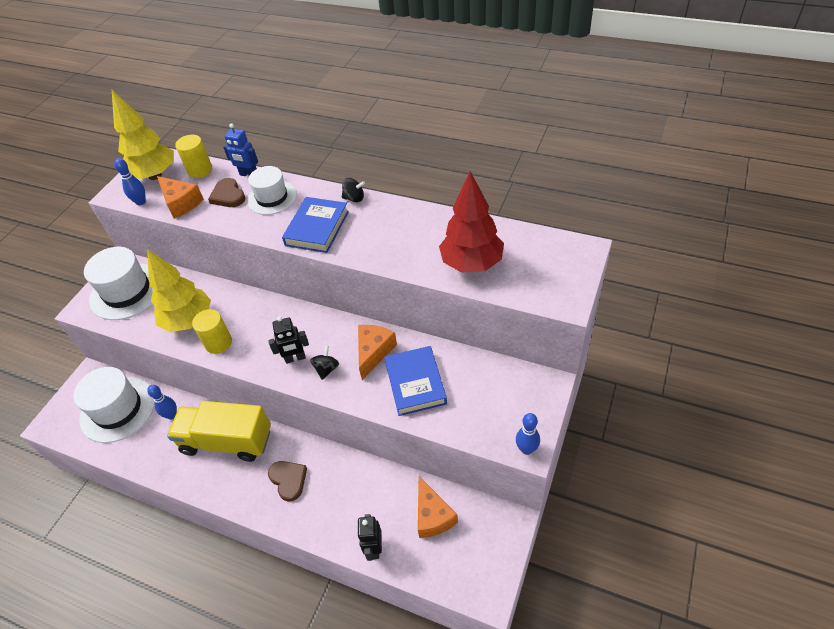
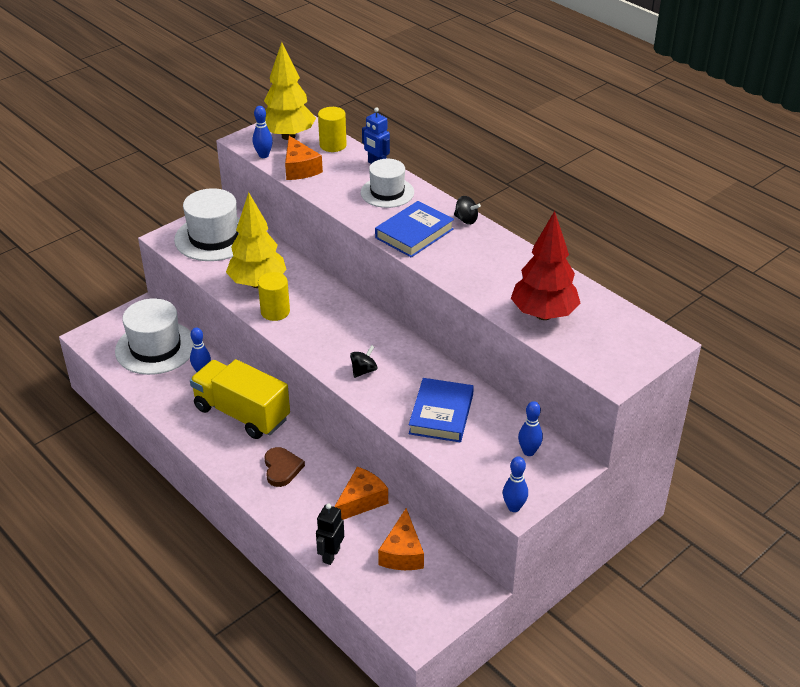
camera: 20 degrees right, 10 degrees down
(228, 196) = (347, 177): brown heart -> none
(295, 358) = (339, 351): black robot -> none
(374, 352) = (417, 374): orange cheese -> orange cheese (361, 501)
(507, 387) = (529, 452): none -> blue bowling pin

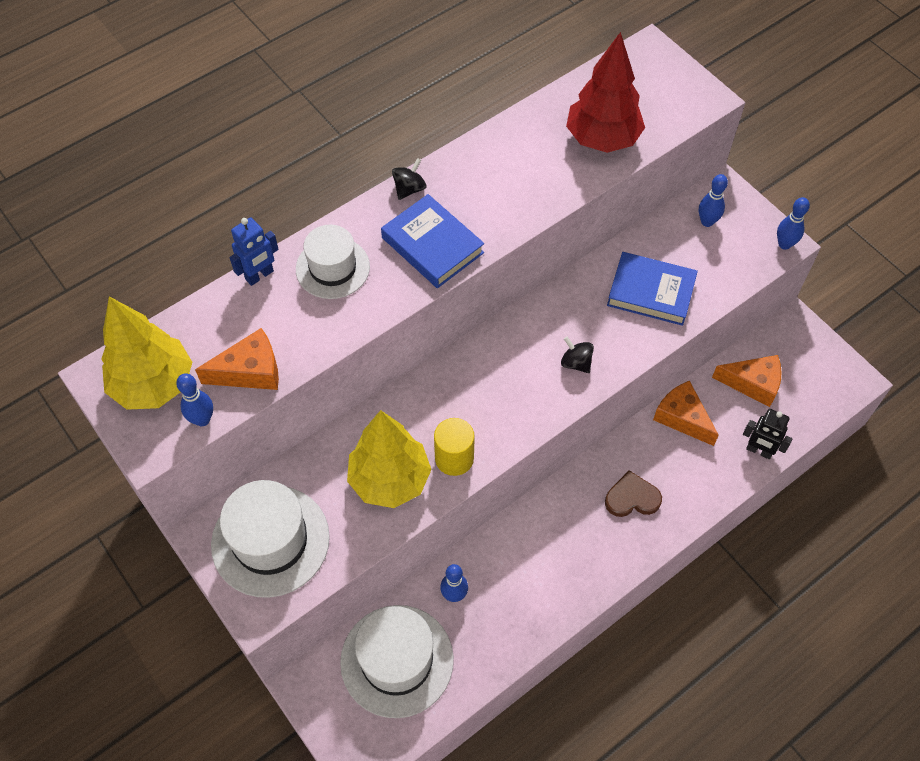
camera: 85 degrees left, 20 degrees up
(242, 414) = (537, 543): yellow truck -> none
(333, 145) = (194, 327): yellow cylinder -> none

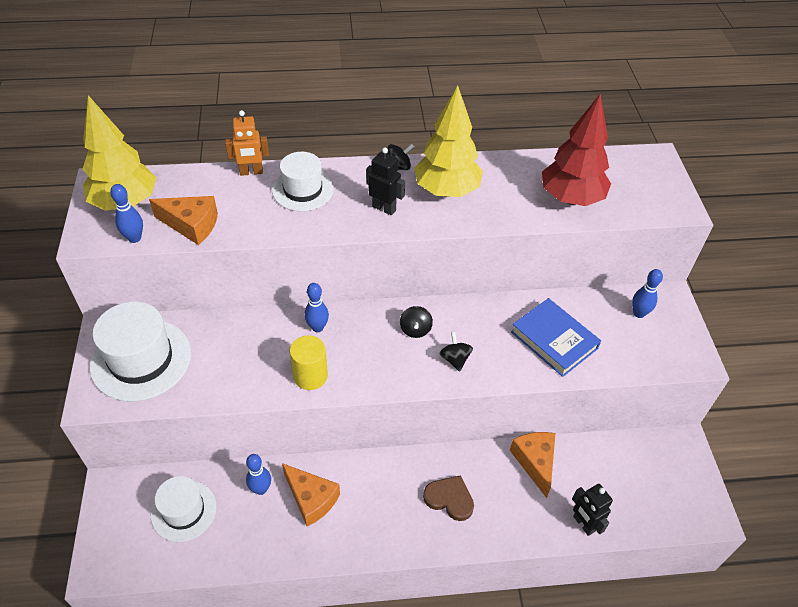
camera: 30 degrees right, 10 degrees down
(259, 275) = (251, 172): blue robot -> orange robot
(390, 480) = (253, 365): yellow tree -> yellow tree (446, 191)
(397, 660) = (184, 511): white hat -> white hat, size x0.65
(432, 245) = (384, 208): blue book -> black robot
(517, 353) = (415, 329): none -> black spinning top
(752, 384) = (614, 469): orange cheese -> orange cheese (311, 499)
(784, 244) = (696, 361): blue bowling pin -> blue bowling pin (317, 327)

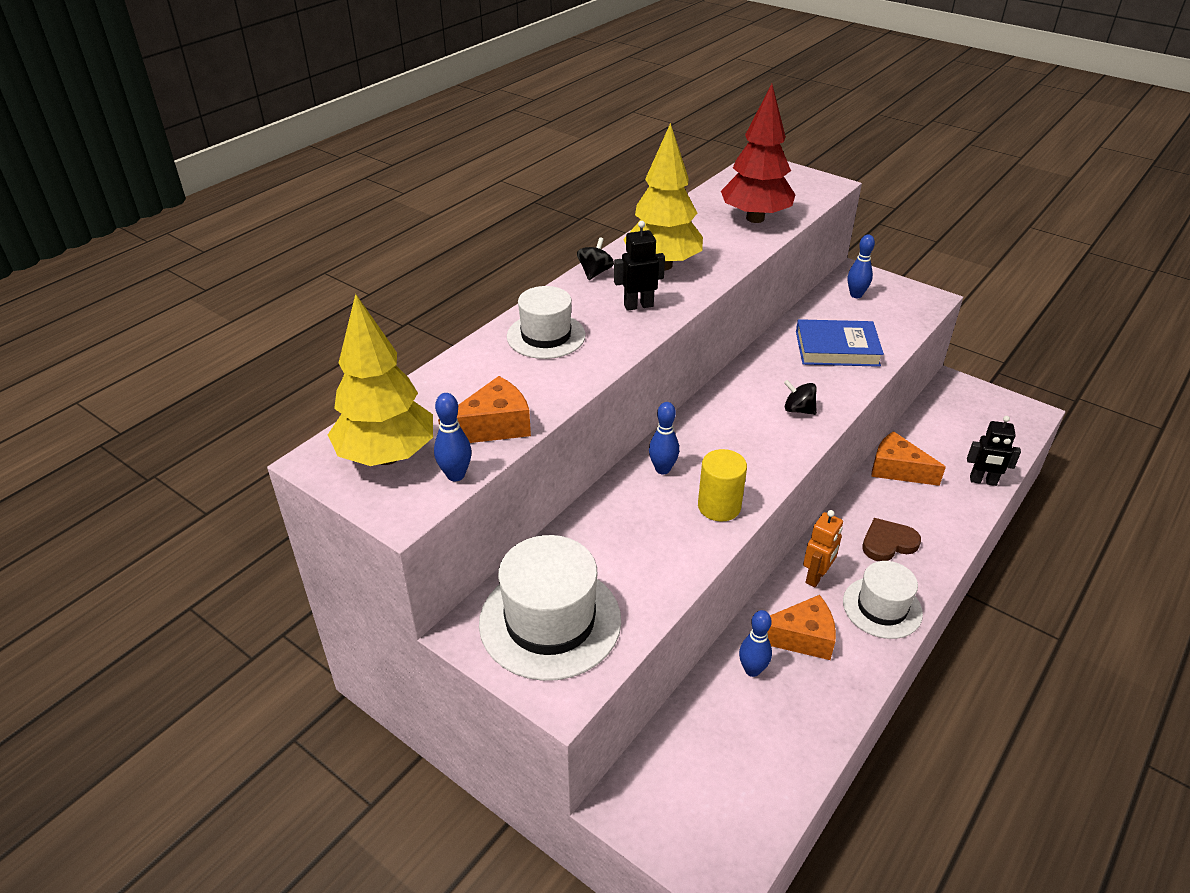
camera: 45 degrees left, 10 degrees down
(184, 511) = (719, 752): white hat -> white hat (882, 607)
(251, 172) = (471, 353): orange robot -> orange robot (816, 577)
(415, 329) = (738, 412): black spinning top -> none

